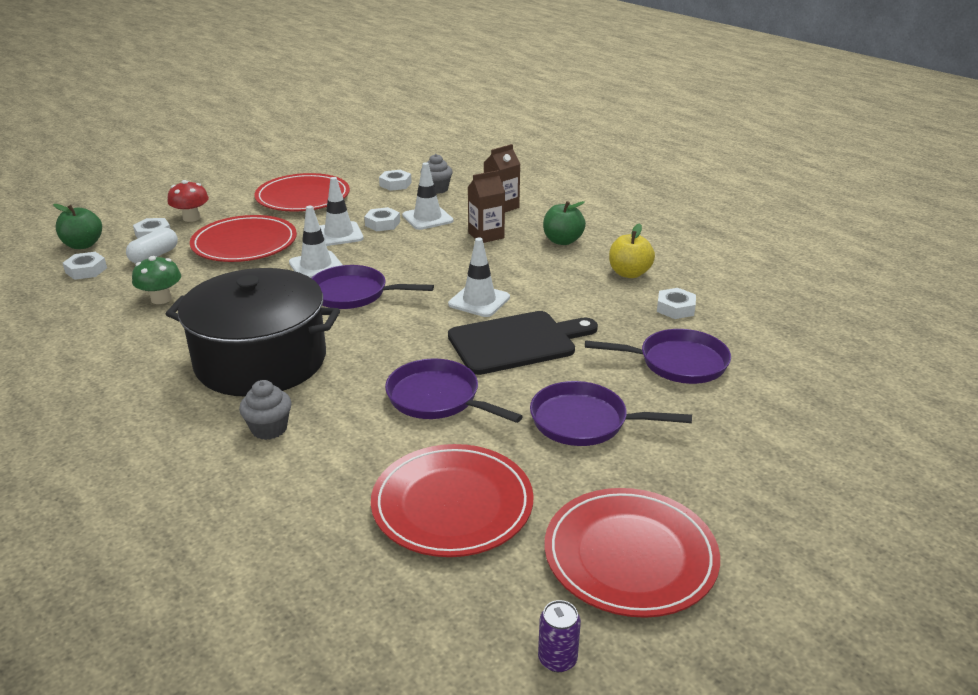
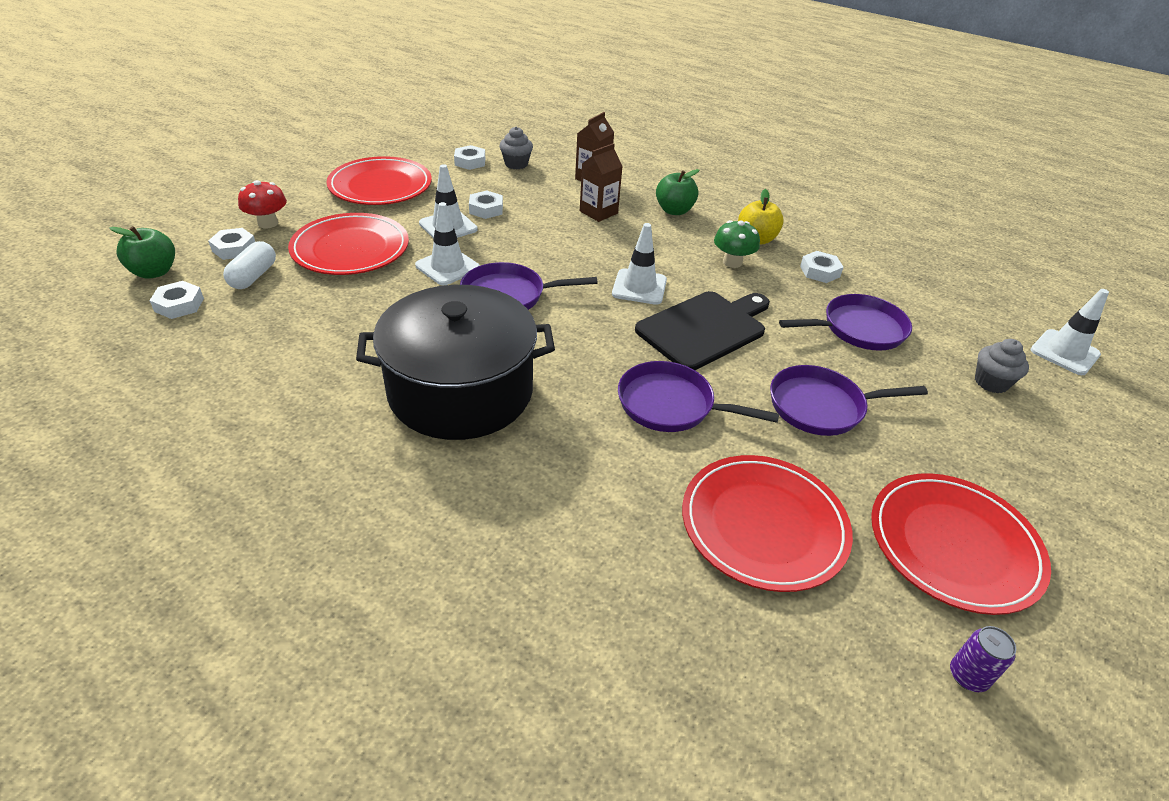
camera: 20 degrees left, 10 degrees up
(161, 299) = (296, 330): green mushroom -> green mushroom (732, 262)
(269, 429) = (523, 473): grey cupcake -> grey cupcake (991, 382)
(427, 218) = (528, 198): white traffic cone -> white traffic cone (1064, 352)

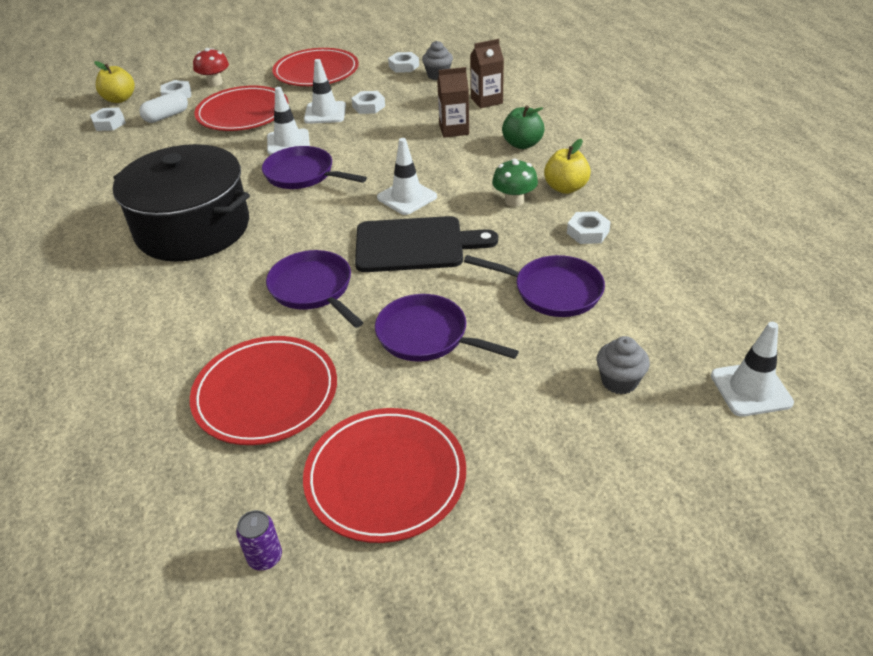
camera: 40 degrees right, 0 degrees up
(154, 272) = (119, 99): green apple -> yellow apple

